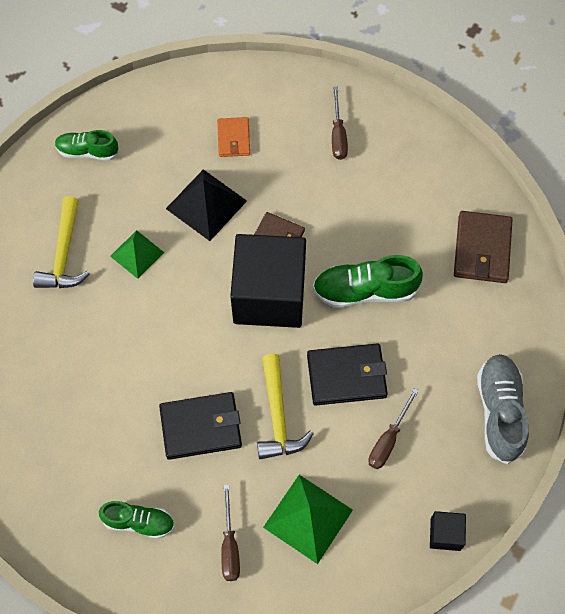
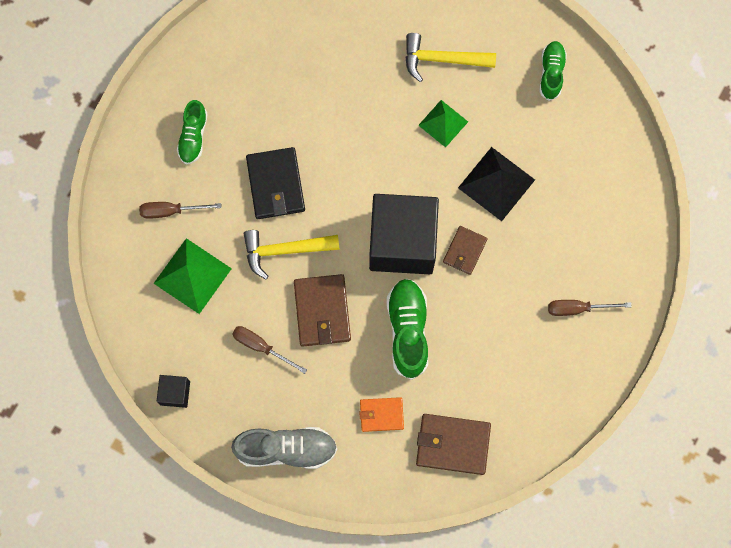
camera: 90 degrees right, 10 degrees up
(233, 138) = (570, 208): orange wallet -> orange wallet (381, 415)
(346, 376) = (322, 311): black wallet -> brown wallet

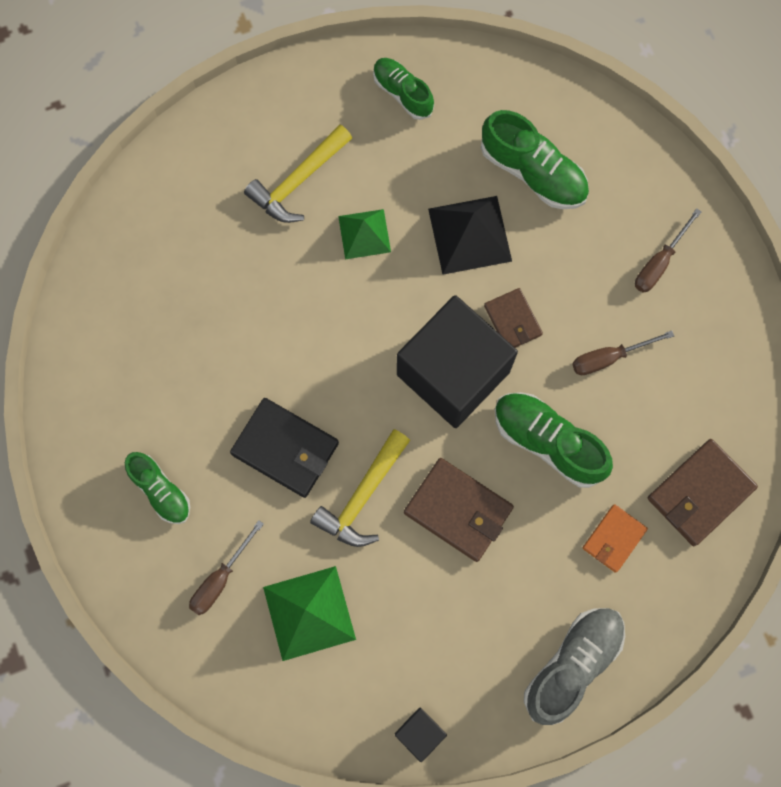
camera: 50 degrees left, 0 degrees up
(261, 347) = (444, 603): brown screwdriver -> brown screwdriver (609, 357)
(569, 189) = (533, 172): none -> green shoe

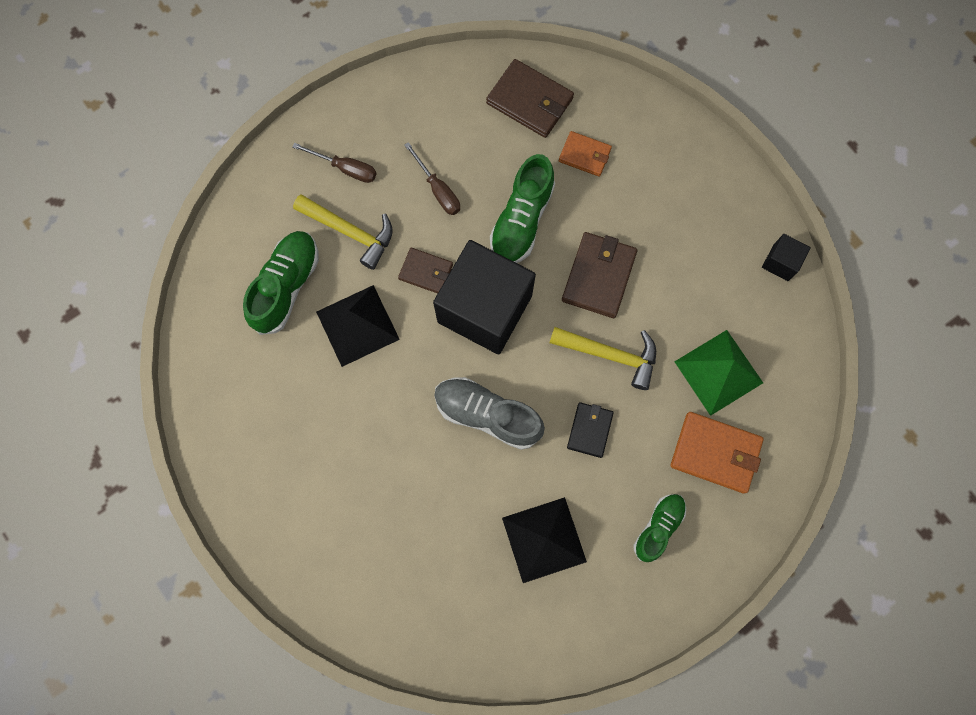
camera: 105 degrees left, 0 degrees up
(185, 368) = (544, 539): none -> black pyramid
(220, 579) = (715, 453): brown screwdriver -> orange wallet
(285, 448) = (589, 430): black wallet -> black wallet, size x0.62
(298, 181) = (342, 489): yellow hammer -> yellow hammer (351, 232)
(364, 234) = (378, 415): green pyramid -> none
(402, 93) = (234, 417): green shoe -> none
(513, 320) = (426, 272): brown wallet -> brown wallet turned 60 degrees clockwise
(573, 664) = (690, 164): grey shoe -> grey shoe (487, 415)

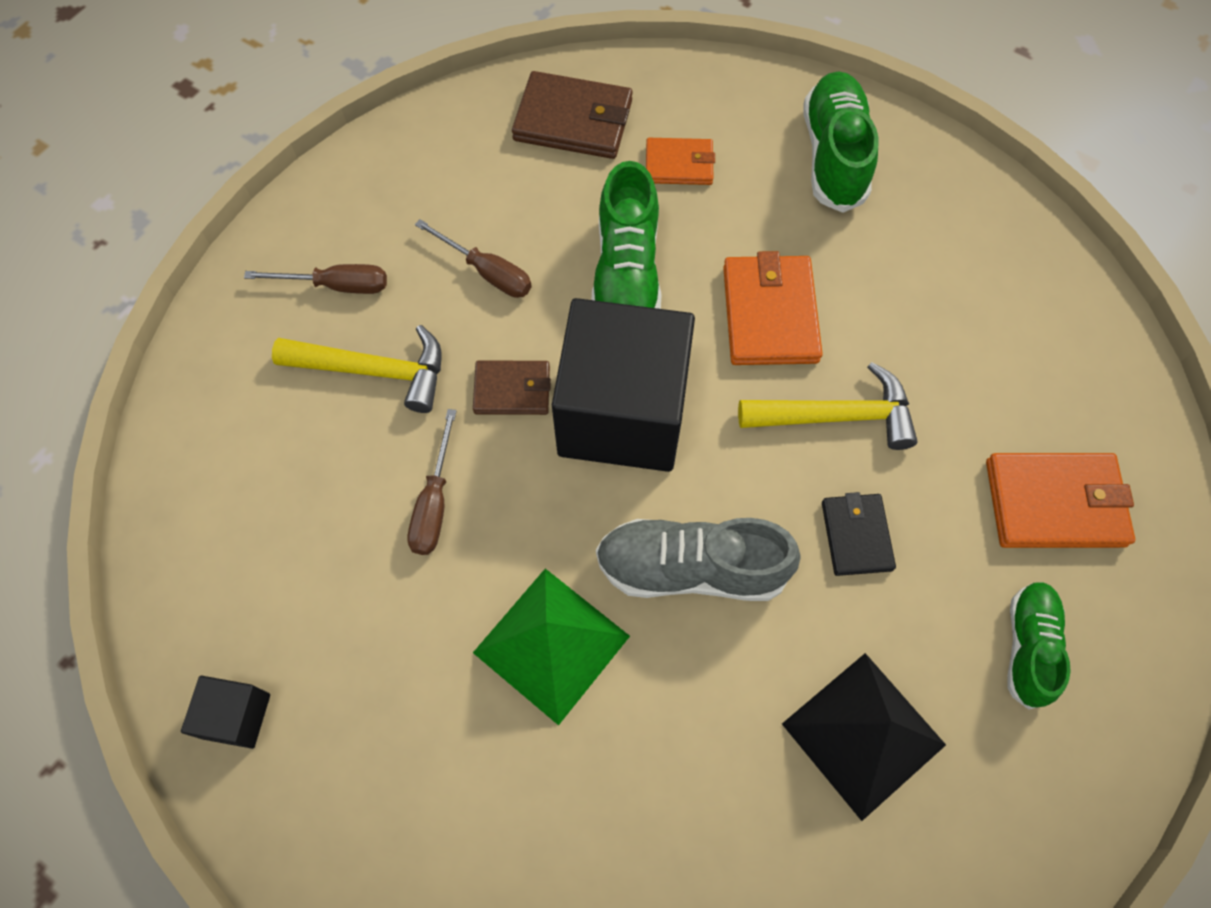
camera: 20 degrees left, 10 degrees down
(286, 286) = (299, 482): green shoe -> green shoe (833, 155)
(357, 325) = (434, 503): black pyramid -> brown screwdriver
(598, 276) = (769, 314): brown wallet -> orange wallet
(718, 372) = (1001, 387): green pyramid -> green pyramid (551, 644)
(780, 262) = (1009, 216): black cube -> black cube (237, 716)

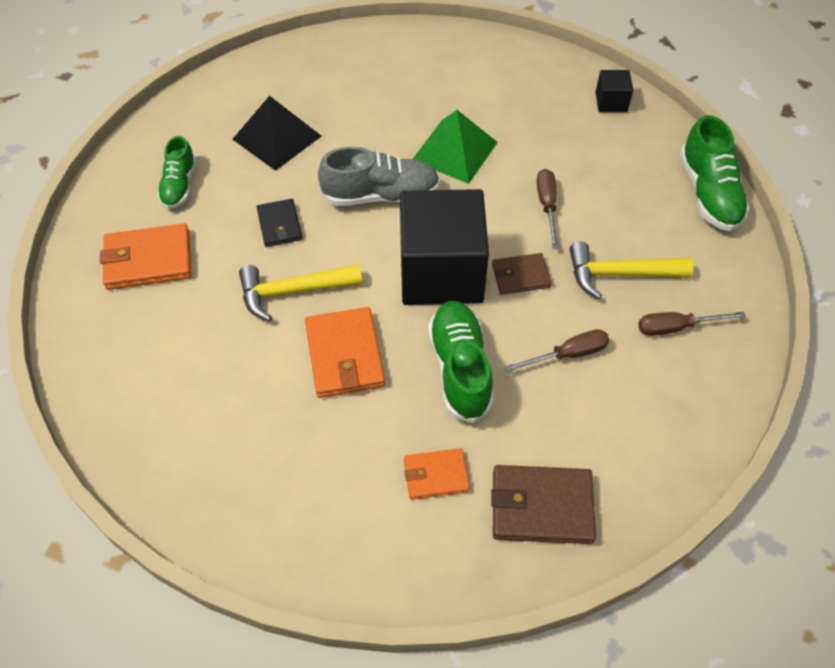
camera: 170 degrees right, 10 degrees down
(487, 272) = (568, 355): brown screwdriver -> brown screwdriver turned 135 degrees clockwise
(833, 155) = (297, 508): green shoe -> green shoe (709, 193)

